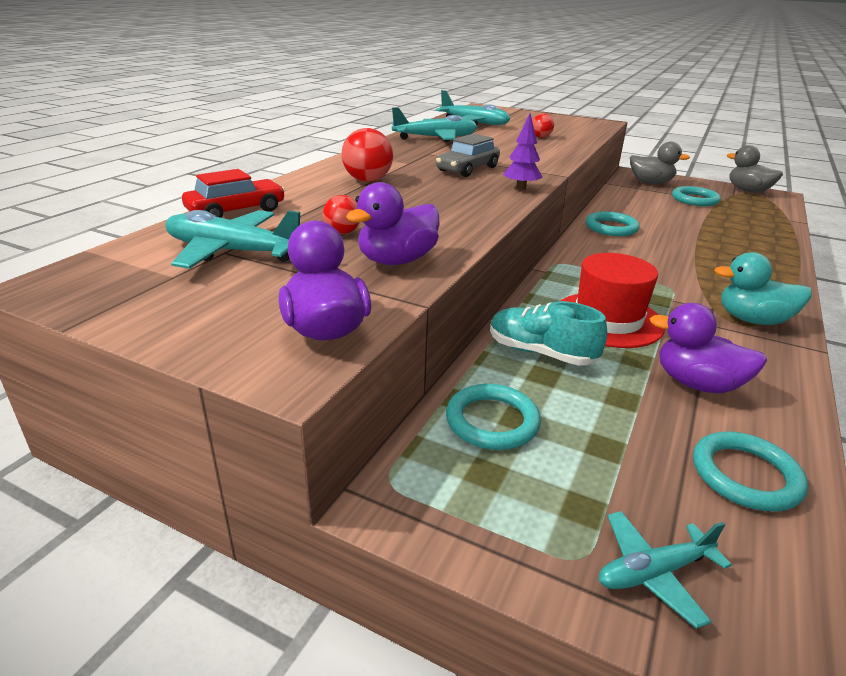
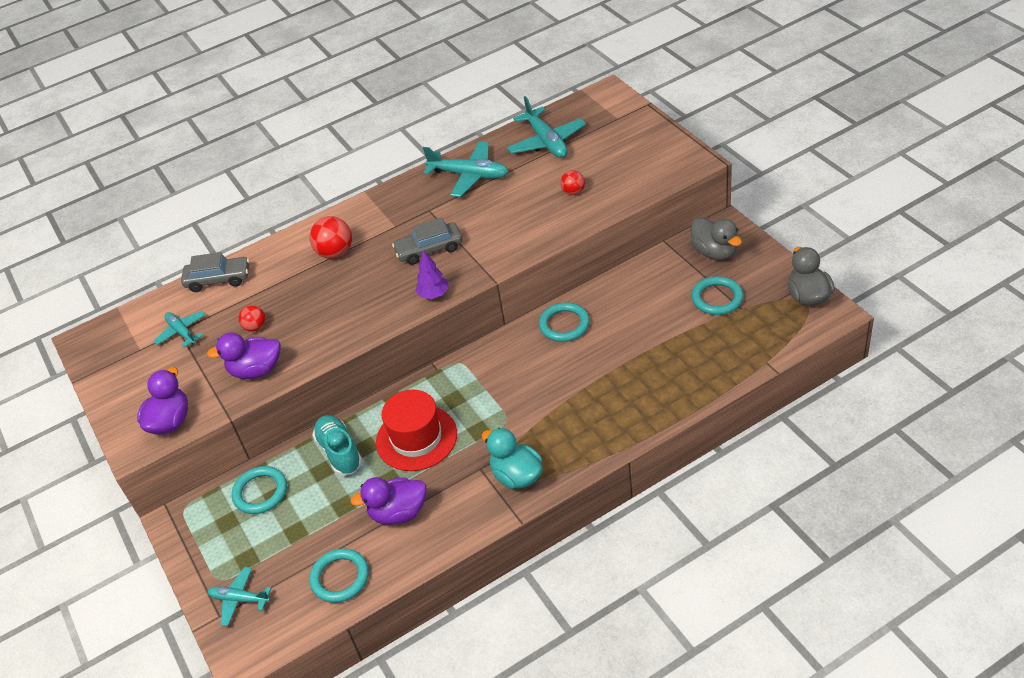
camera: 40 degrees right, 15 degrees up
(232, 252) = (182, 332): turquoise plane -> turquoise plane, size x0.61
(236, 211) = (218, 279): red car -> grey car
(697, 384) = (398, 513): purple duck -> purple duck turned 75 degrees counterclockwise

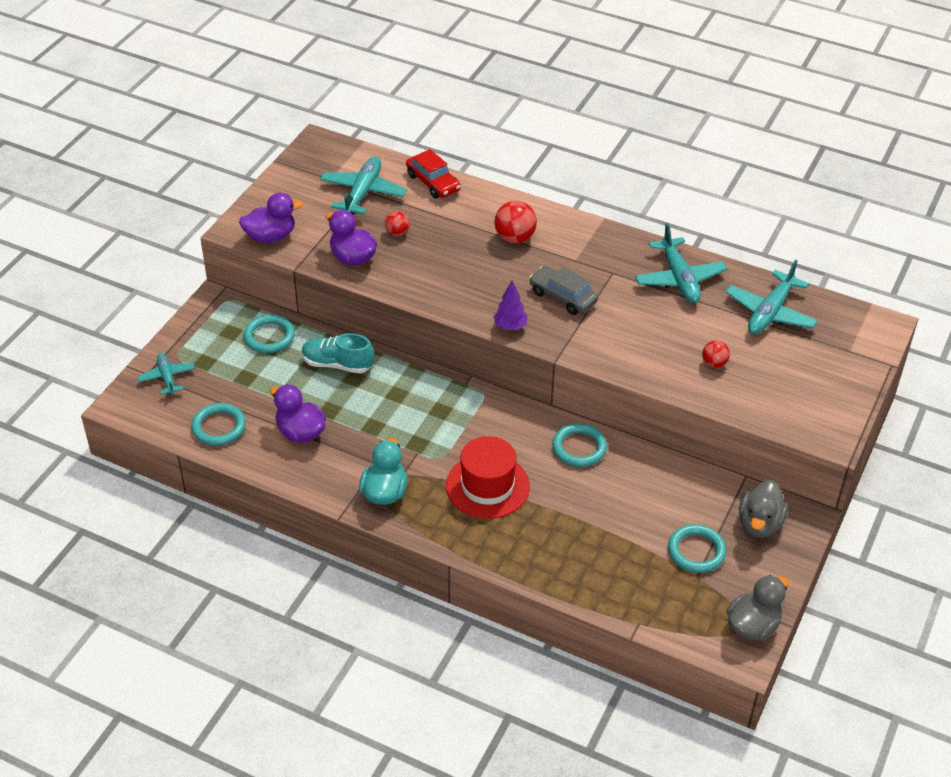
camera: 50 degrees right, 0 degrees up
(182, 332) = (363, 192): turquoise plane -> turquoise plane, size x1.65
(218, 279) = (433, 183): grey car -> red car
(339, 452) = (337, 364): turquoise shoe -> turquoise shoe turned 105 degrees counterclockwise
(416, 438) = (382, 406): red hat -> red hat (487, 486)

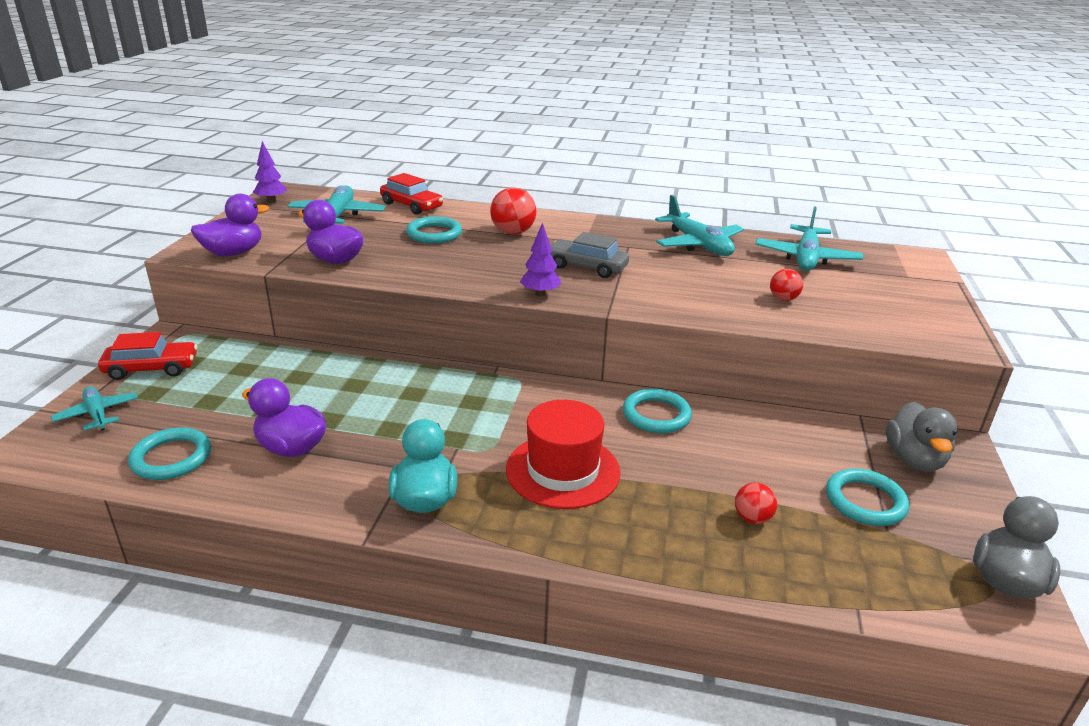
camera: 15 degrees left, 15 degrees down
(203, 336) = (151, 368): none -> red car
(269, 336) = (240, 360): turquoise ring -> turquoise ring (434, 234)
(307, 159) = (271, 201): none -> purple tree
(337, 364) = (331, 374): turquoise shoe -> none
(397, 233) = (383, 239): red ball -> red ball (752, 518)

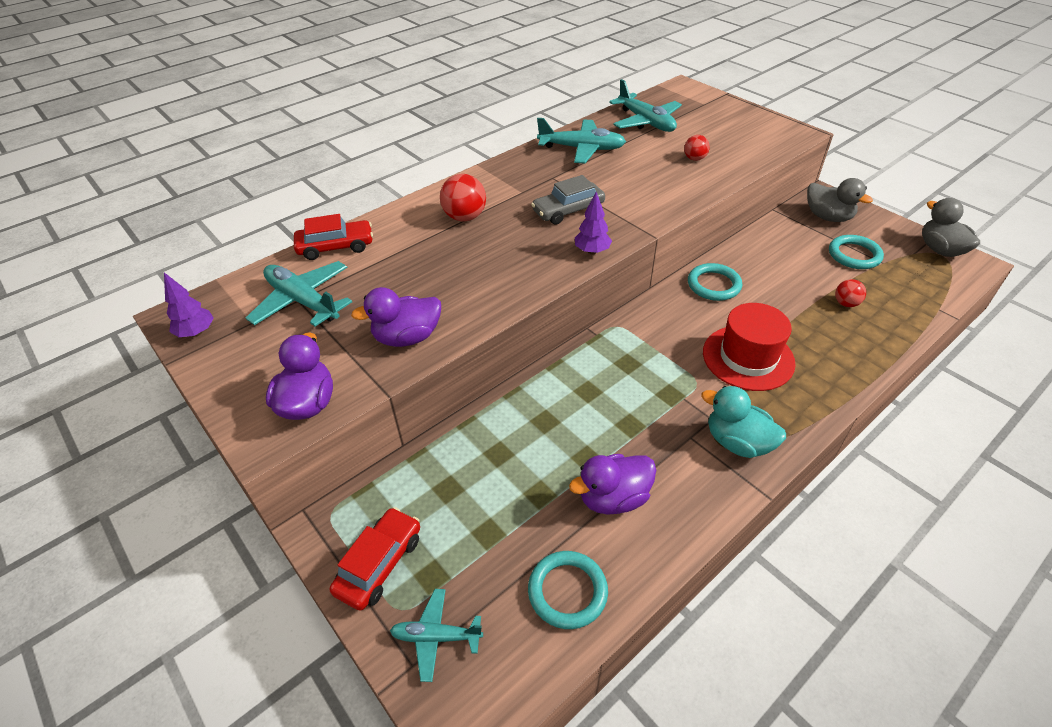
camera: 50 degrees left, 15 degrees up
(434, 234) = (417, 258): turquoise ring -> none

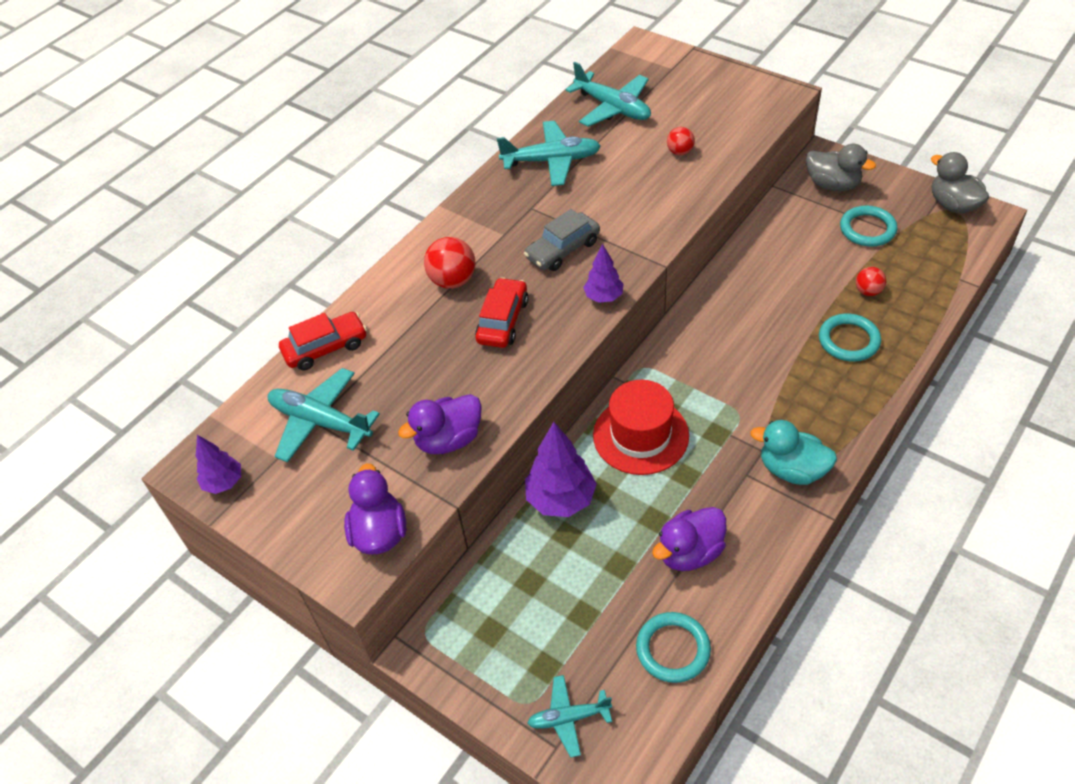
camera: 10 degrees left, 5 degrees up
(380, 564) = (492, 668): red car -> red car (503, 321)
(504, 421) = (561, 499): none -> purple tree
(713, 285) = (730, 296): turquoise ring -> turquoise ring (849, 340)
(748, 357) = (783, 375): red hat -> red hat (640, 435)

